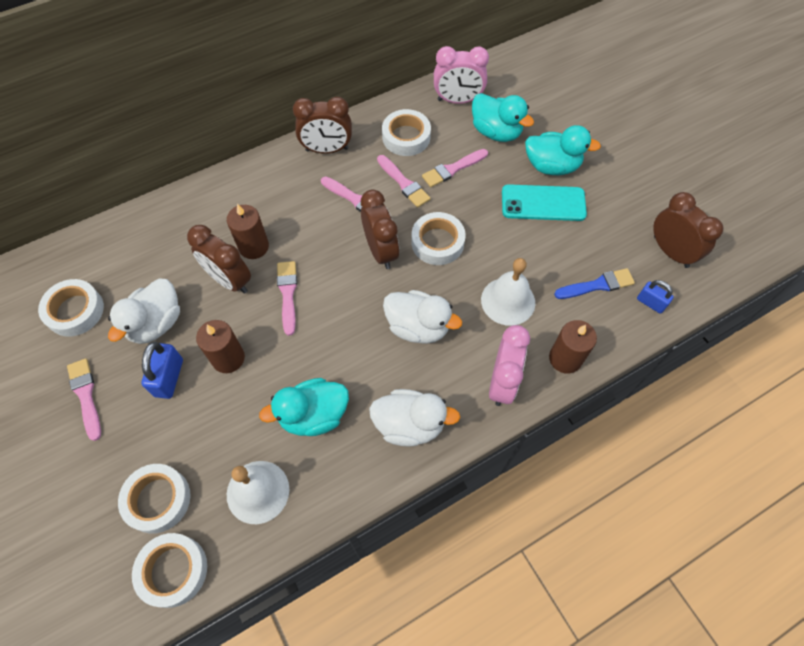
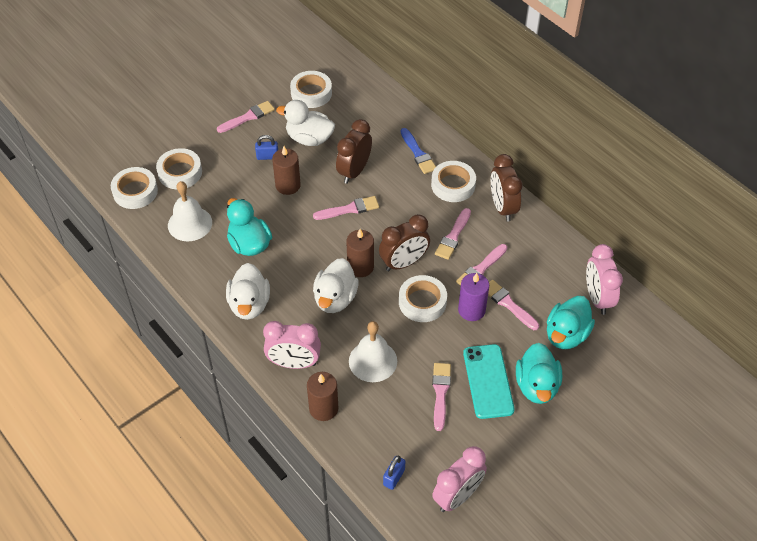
camera: 80 degrees right, 10 degrees down
(169, 378) = (267, 156): blue padlock -> blue padlock, size x0.66
(254, 247) = (388, 179): brown candle -> brown candle (360, 267)
(406, 137) = (536, 263): white tape -> white tape (453, 185)
(455, 201) = (471, 310): none -> purple candle
(553, 245) = (440, 393): none -> pink brush
(597, 285) = (404, 431): blue brush -> blue brush (418, 153)
(671, 251) = (457, 496): brown clock -> pink clock

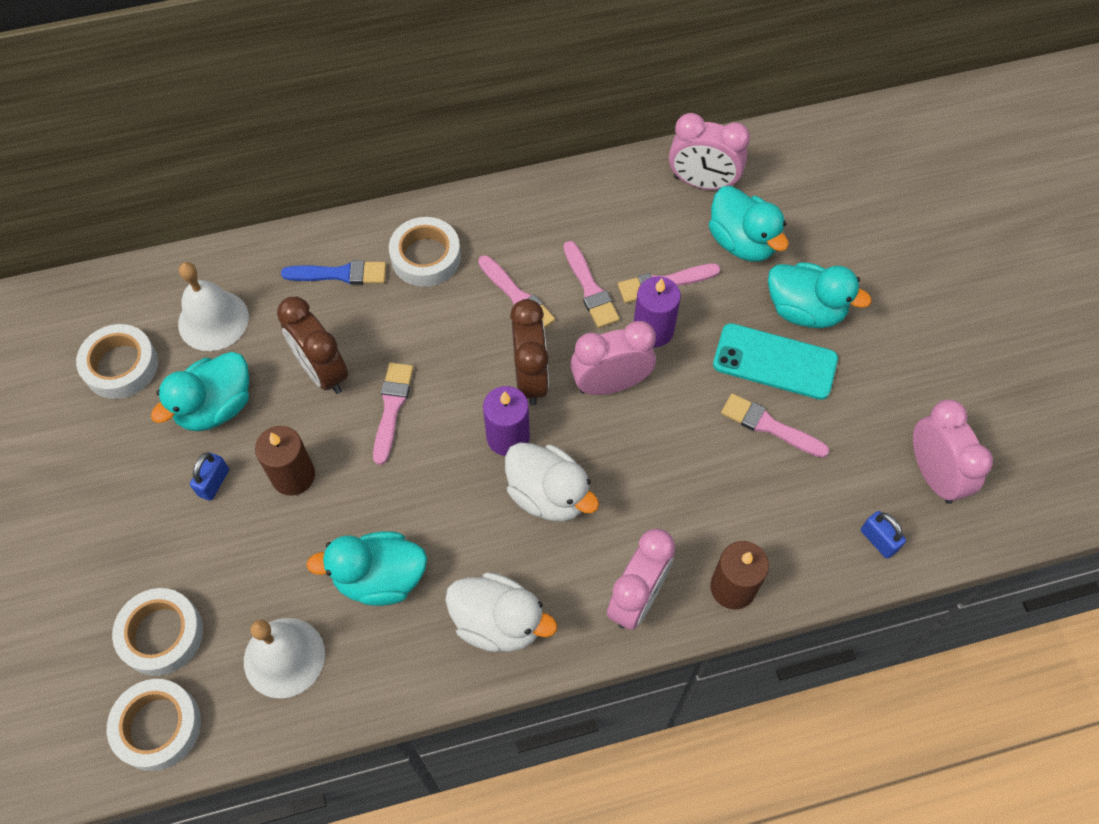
camera: 65 degrees left, 10 degrees up
(248, 117) = (108, 480): pink brush -> none
(309, 138) = (216, 407): white duck -> turquoise duck
(360, 267) = (508, 437): brown candle -> purple candle
(373, 361) = (680, 489): white bell -> white bell (213, 320)
(422, 302) = (610, 384): white tape -> pink clock
(502, 207) = (500, 216): brown clock -> none

